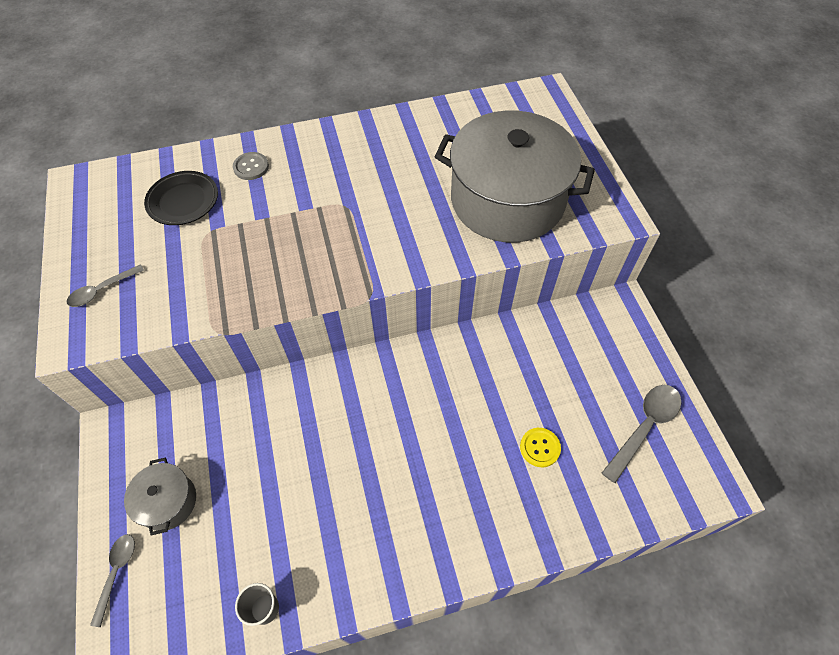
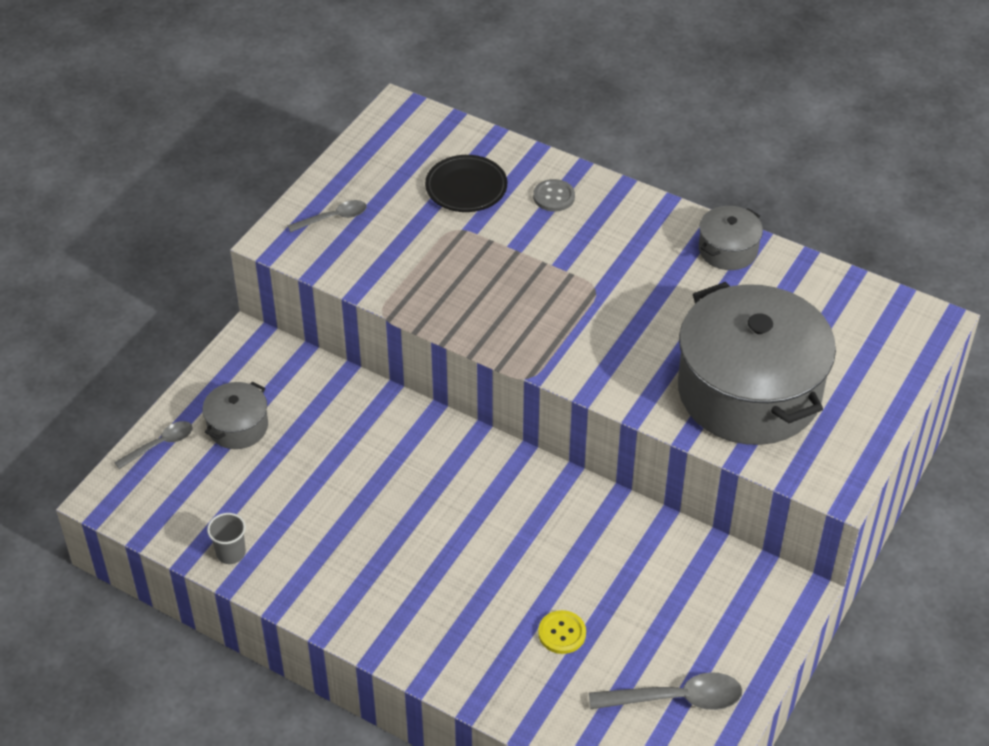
camera: 45 degrees right, 10 degrees down
(102, 290) = (333, 218): grey spoon -> grey spoon turned 150 degrees clockwise
(394, 127) = (728, 250): none -> grey pot

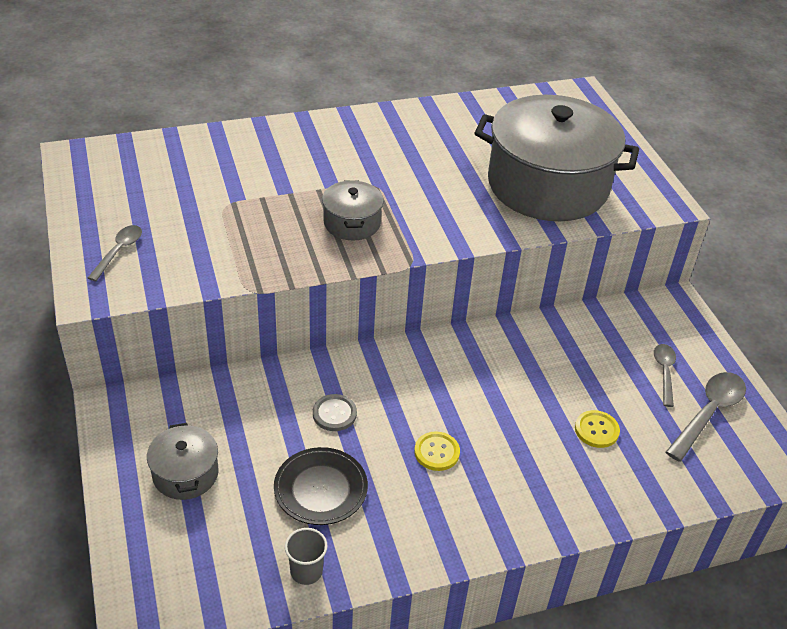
camera: 50 degrees left, 5 degrees down
(160, 445) = (134, 538): grey spoon -> grey spoon (664, 372)
(418, 548) = (437, 452): none -> yellow button
(466, 188) = (196, 176): black plate -> black plate (320, 489)
(554, 197) = (267, 148): grey button -> grey button (334, 414)
(728, 250) = (419, 118): grey pot -> grey pot (352, 223)

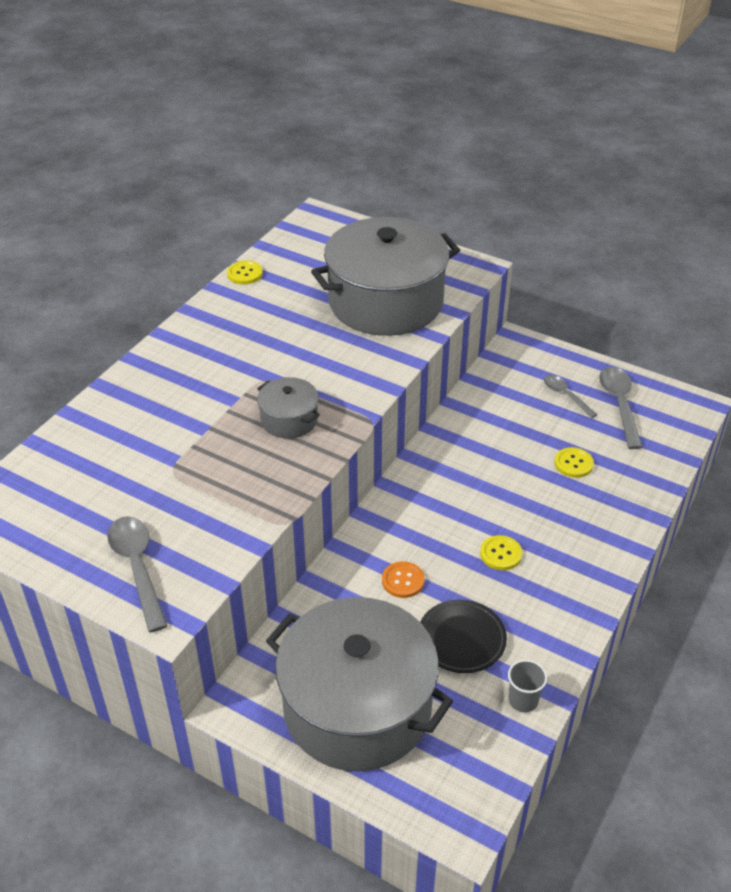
camera: 40 degrees left, 0 degrees up
(119, 251) = (137, 568): grey spoon -> grey spoon, size x1.61
(185, 474) = (357, 707): grey pot -> grey pot, size x2.26
(334, 414) = (403, 581): grey button -> orange button
(463, 104) = (245, 274): none -> yellow button

